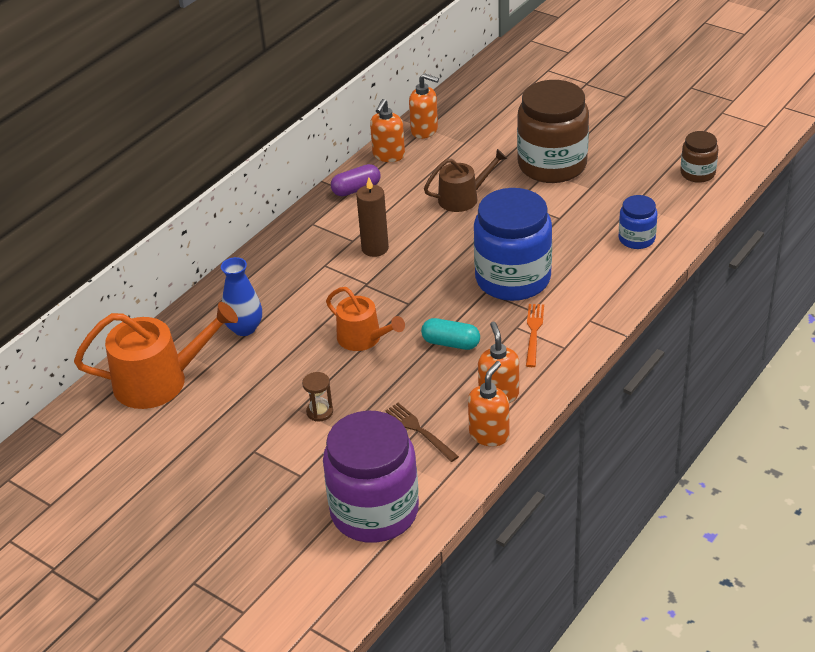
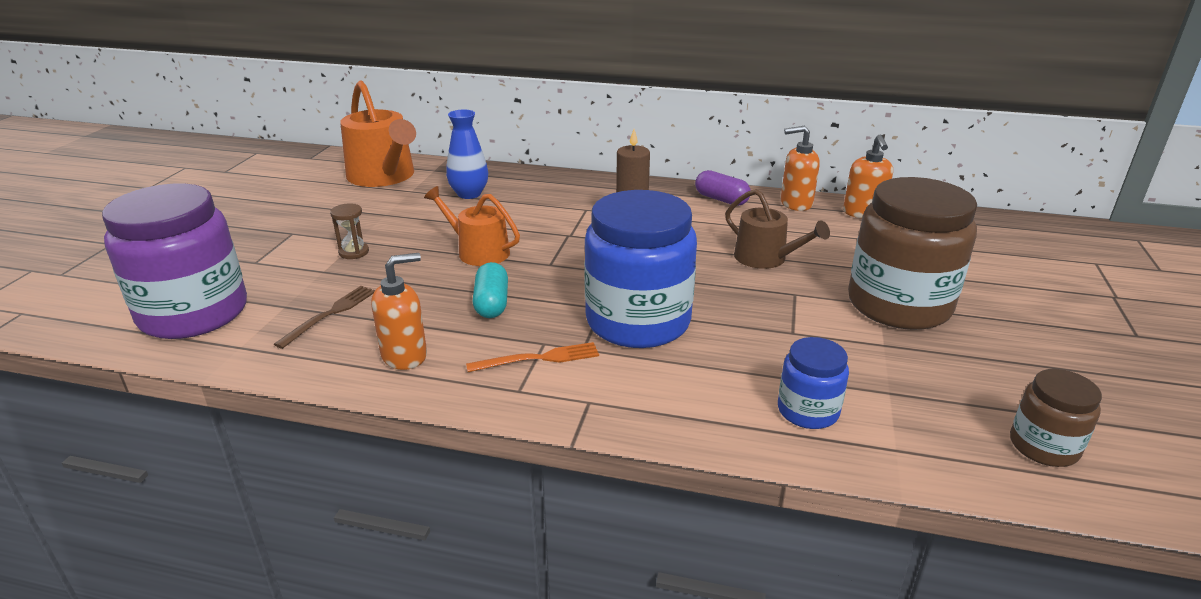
camera: 65 degrees right, 10 degrees down
(363, 338) = (478, 251): orange watering can -> orange watering can turned 105 degrees clockwise
(489, 434) = (328, 363): orange soap dispenser -> none

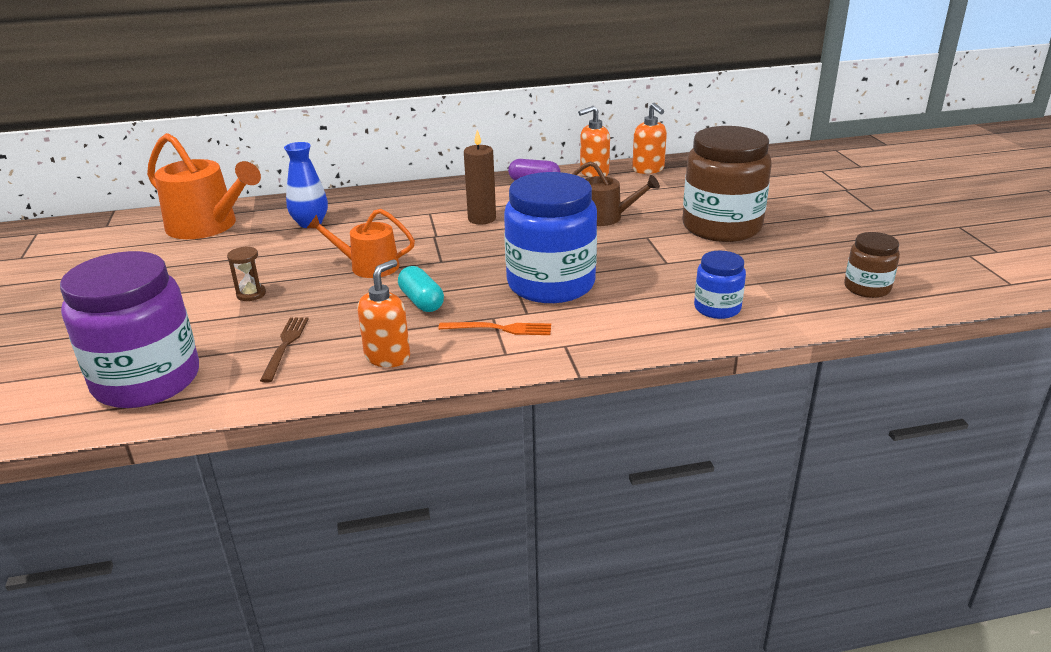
camera: 25 degrees left, 0 degrees up
(538, 359) = (499, 329): orange fork -> orange fork turned 45 degrees clockwise

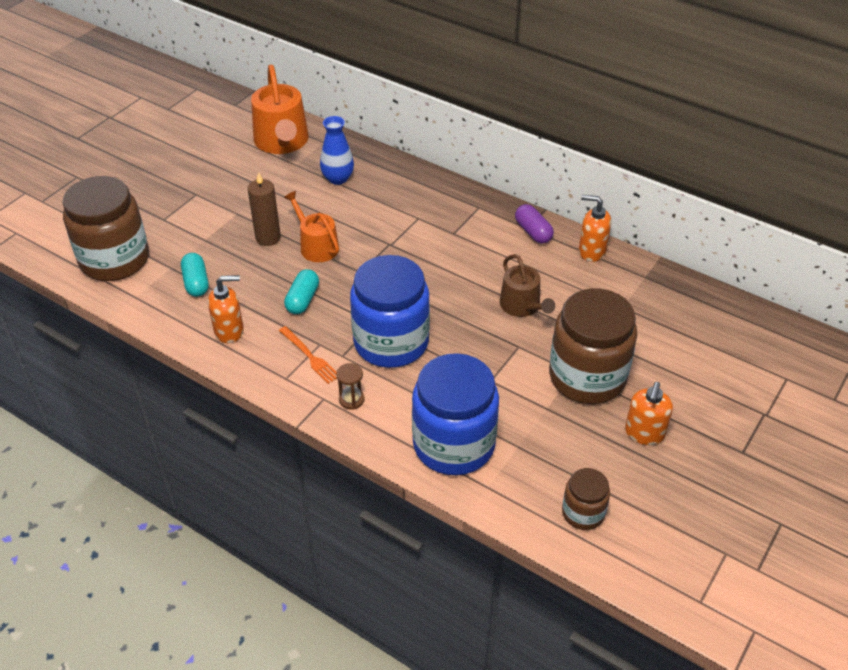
camera: 45 degrees right, 15 degrees up
(147, 380) = (114, 260): purple jar -> brown jar
(251, 294) = (231, 225): brown hourglass -> brown hourglass (351, 399)
(285, 346) = (196, 282): brown fork -> turquoise capsule
(482, 219) = (441, 247): brown candle -> brown candle (268, 238)
(648, 169) = (640, 276): orange soap dispenser -> orange soap dispenser (644, 433)
(717, 308) = (454, 444): blue jar -> blue jar, size x2.01

